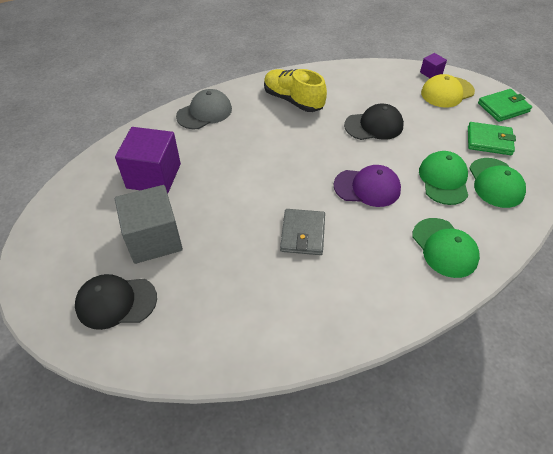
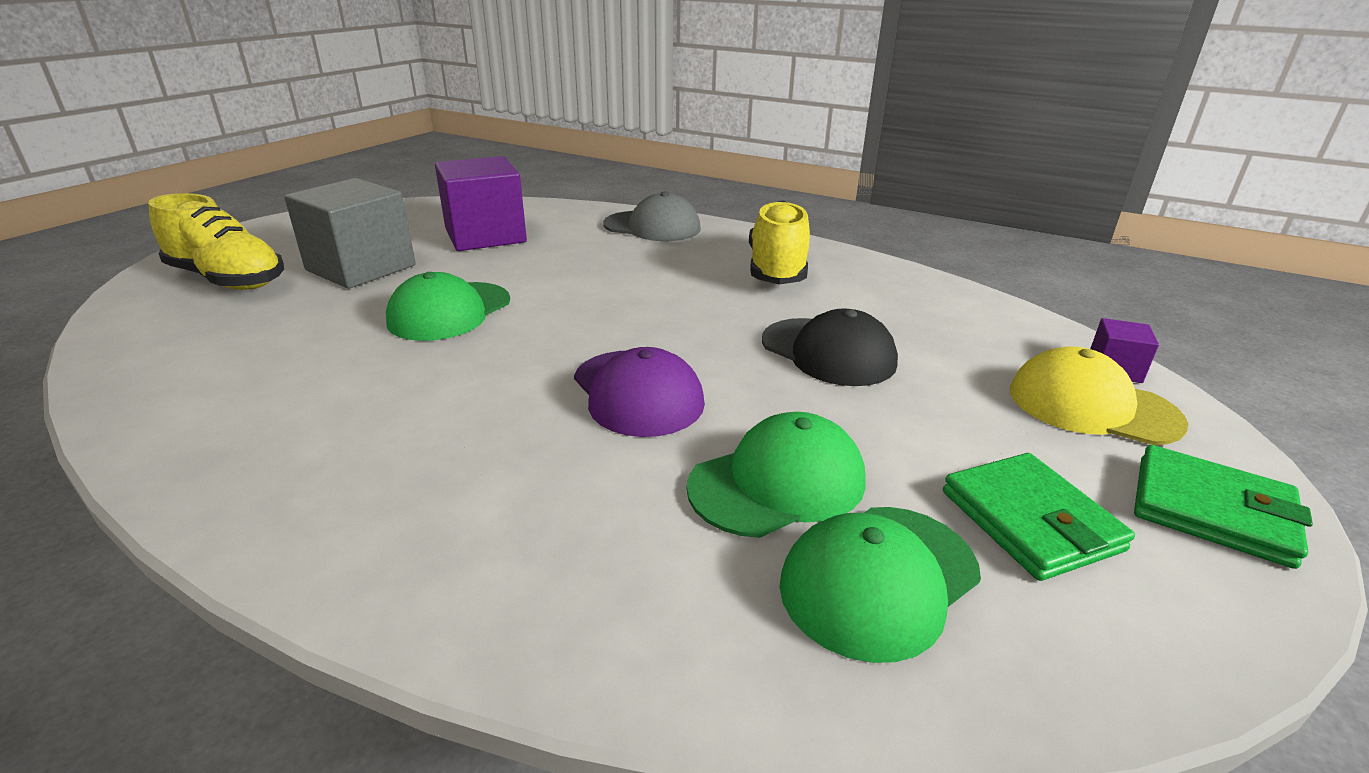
camera: 55 degrees right, 20 degrees down
(116, 302) = (228, 280): black cap -> yellow shoe
(303, 234) = (450, 364): grey wallet -> none
(444, 247) = (538, 548): green cap -> green cap (449, 311)

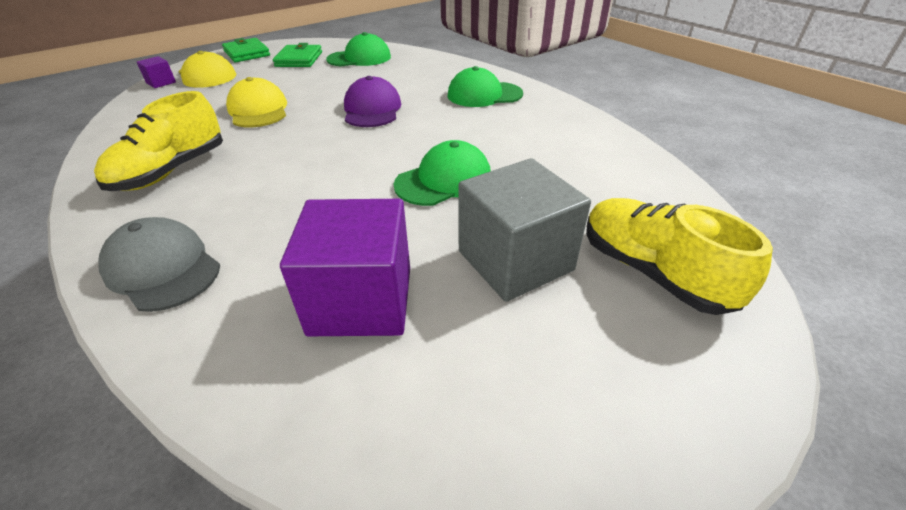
camera: 155 degrees left, 10 degrees up
(777, 483) = (357, 76): green cap -> green cap (484, 95)
(828, 352) = (258, 110): black cap -> yellow cap

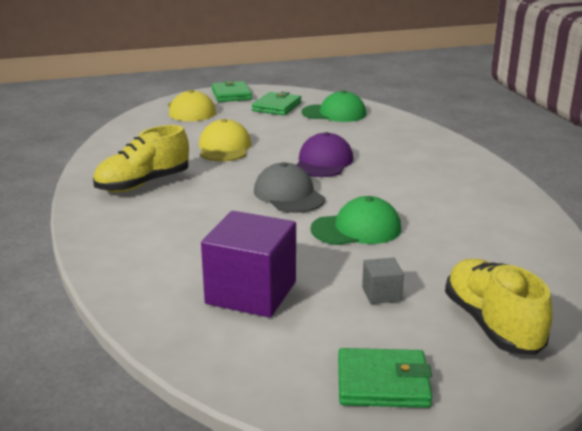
camera: 20 degrees right, 15 degrees down
(161, 82) = (151, 112): purple cube -> none
(162, 268) = (123, 246): grey cap -> grey cap (288, 195)
(484, 95) = (438, 165): green cap -> none
(515, 260) = (381, 294): grey cube -> grey cube, size x0.46
(593, 404) = (383, 382): none -> green wallet

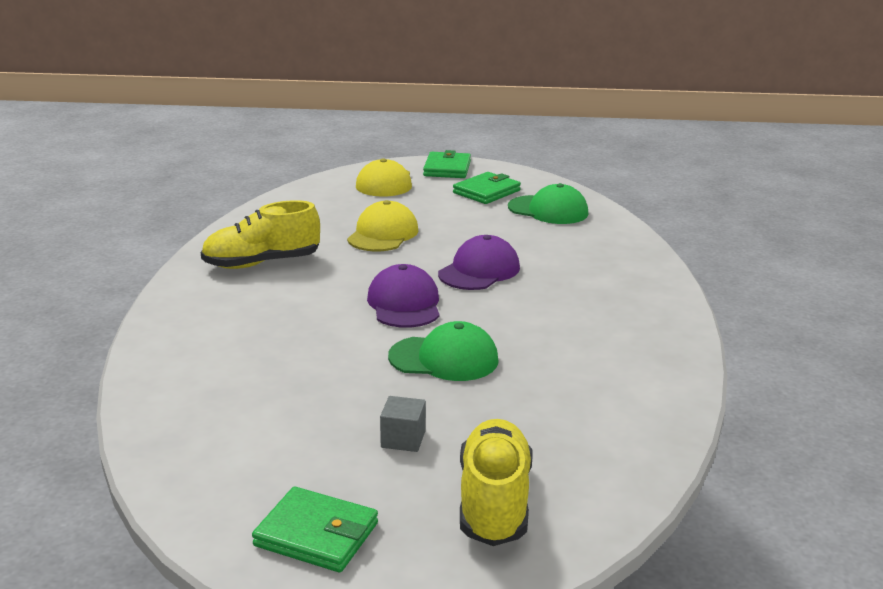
camera: 20 degrees right, 0 degrees up
(251, 293) = (268, 407): purple cube -> none
(288, 195) = (404, 304): grey cap -> purple cap

